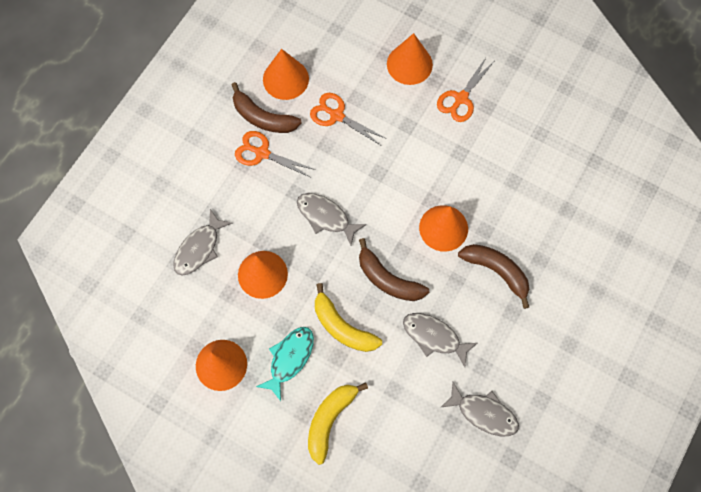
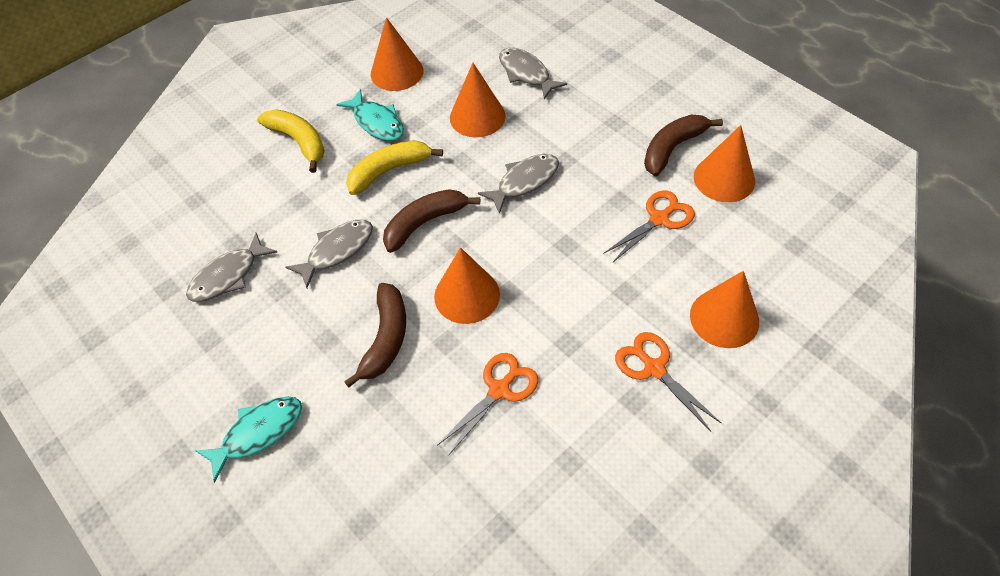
camera: 110 degrees right, 15 degrees down
(262, 153) = (625, 140): orange scissors -> orange scissors (499, 390)
(496, 271) = (386, 339): brown banana -> brown banana turned 45 degrees counterclockwise
(594, 328) = (258, 433): none -> turquoise fish

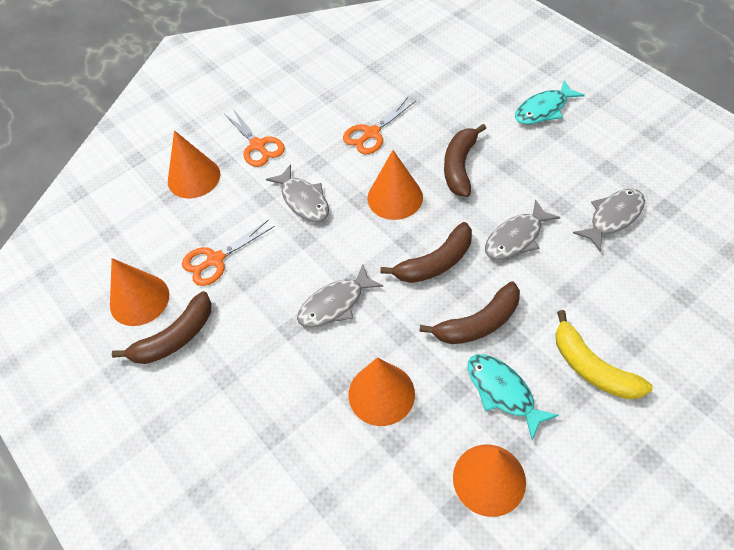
camera: 175 degrees left, 0 degrees up
(389, 171) = (478, 323): yellow banana -> brown banana
(526, 73) = (316, 464): grey fish -> grey fish (303, 200)

